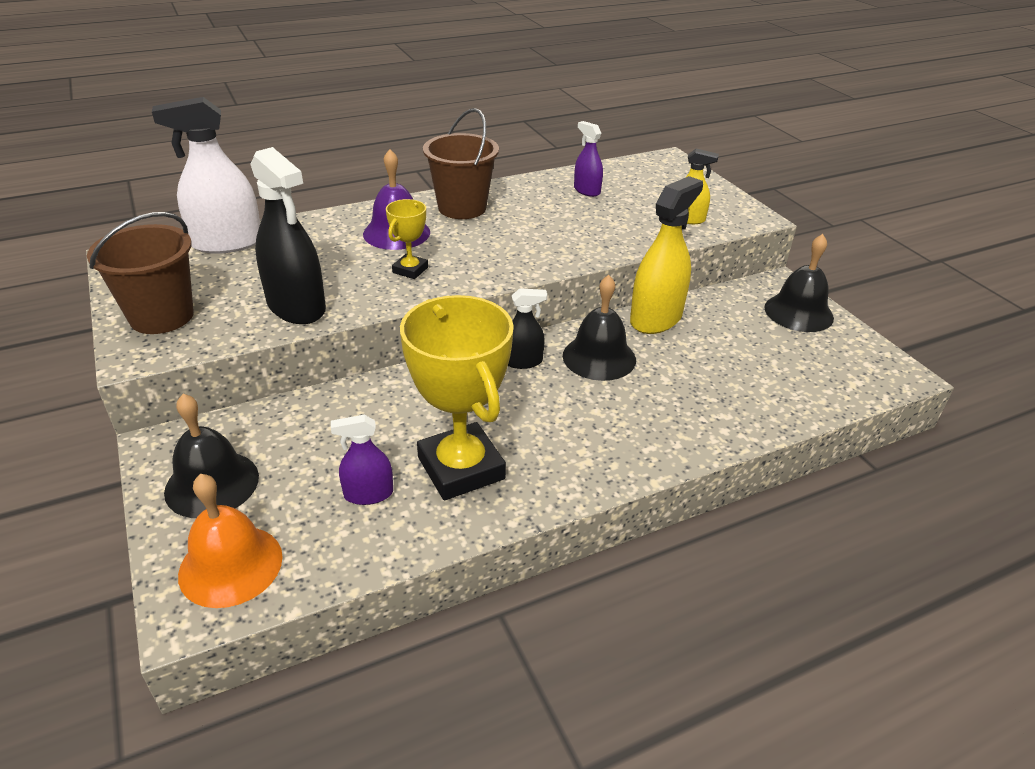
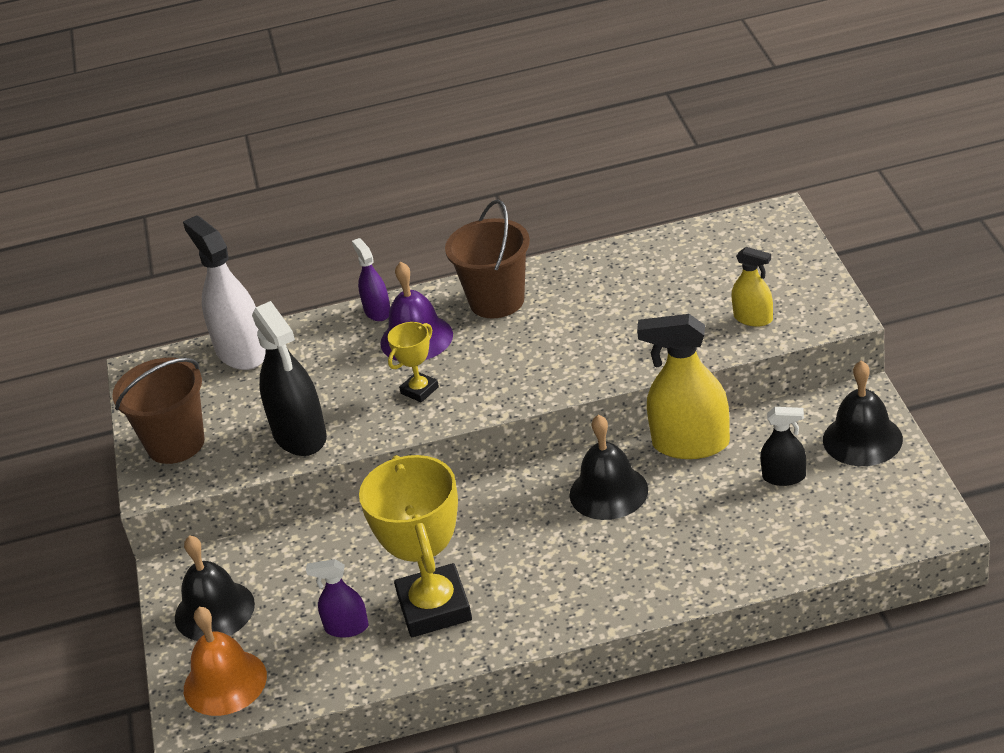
camera: 20 degrees right, 0 degrees up
(227, 243) = (241, 352): white spray bottle -> white spray bottle turned 60 degrees clockwise
(522, 361) = (526, 494): black spray bottle -> black spray bottle (784, 477)
(587, 190) = (650, 272): purple spray bottle -> purple spray bottle (377, 311)
(656, 318) = (691, 444): yellow spray bottle -> yellow spray bottle turned 135 degrees counterclockwise

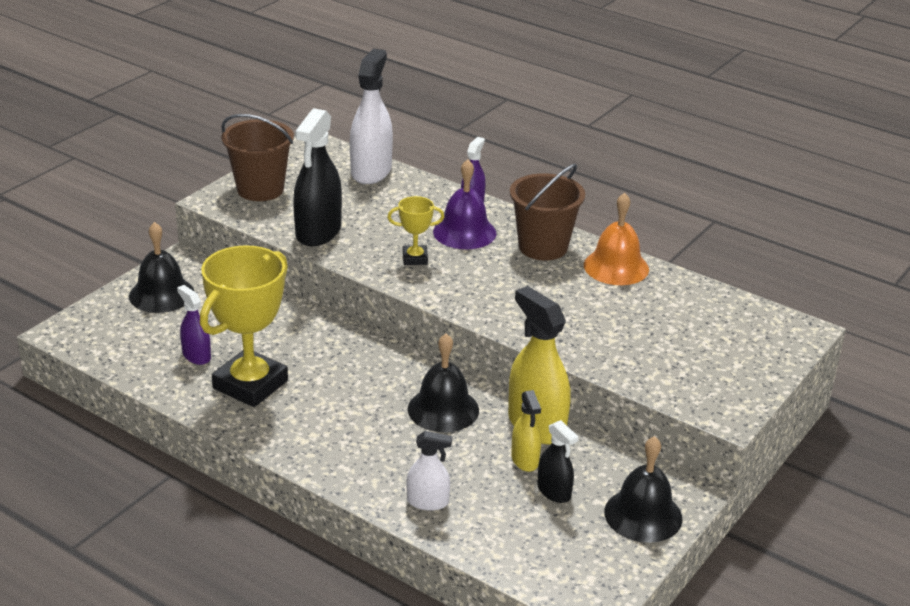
camera: 40 degrees right, 5 degrees down
(225, 682) = (103, 330): orange bell -> orange bell (616, 267)
(720, 563) = (427, 502): none -> white spray bottle
(753, 318) = (670, 373): yellow spray bottle -> yellow spray bottle (525, 460)

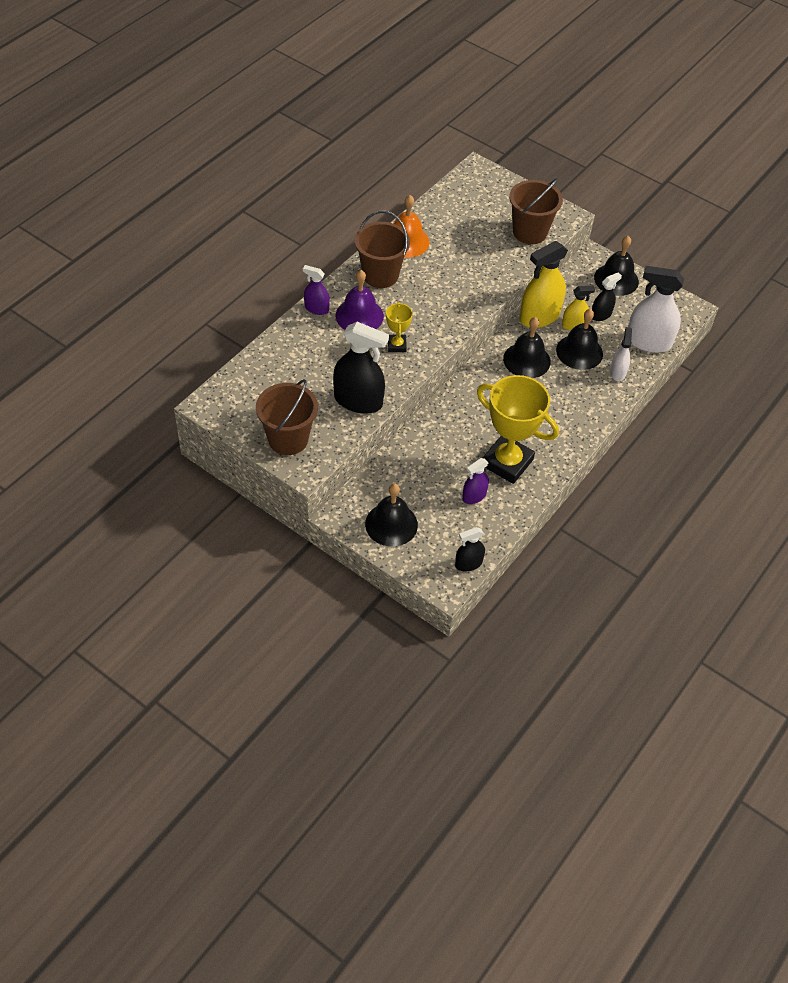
camera: 90 degrees left, 20 degrees up
(91, 349) = (468, 563): none -> black spray bottle
(371, 171) = (261, 367): white spray bottle -> white spray bottle (648, 342)
(467, 463) = (579, 352): none -> black bell
(673, 375) = (529, 232): none -> brown bucket

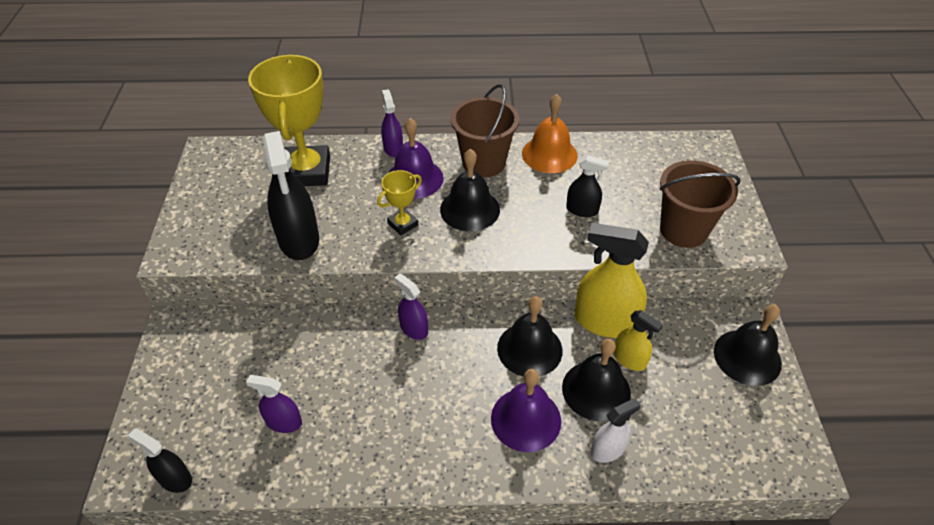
camera: 55 degrees right, 5 degrees down
(288, 439) = (205, 221): brown bucket -> none
(391, 524) = (189, 373): black bell -> black bell (470, 209)
(461, 401) = (414, 328): none -> purple spray bottle
(507, 462) = (360, 423): yellow trophy -> yellow trophy (307, 171)
(570, 392) = (526, 419): none -> purple bell
(601, 315) = (676, 376): black spray bottle -> black spray bottle (582, 210)
(648, 342) = (693, 452): white spray bottle -> none

